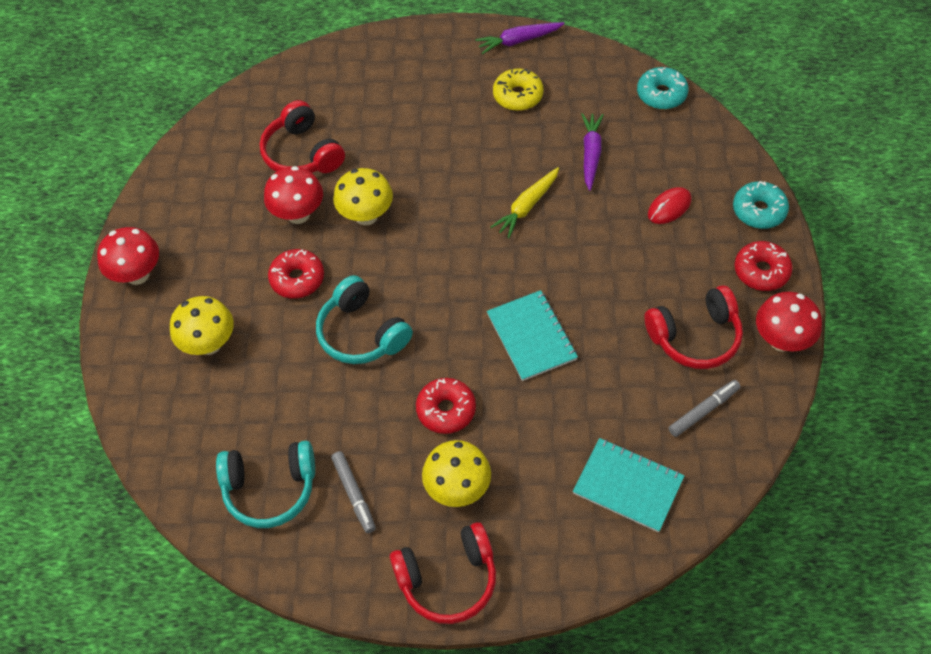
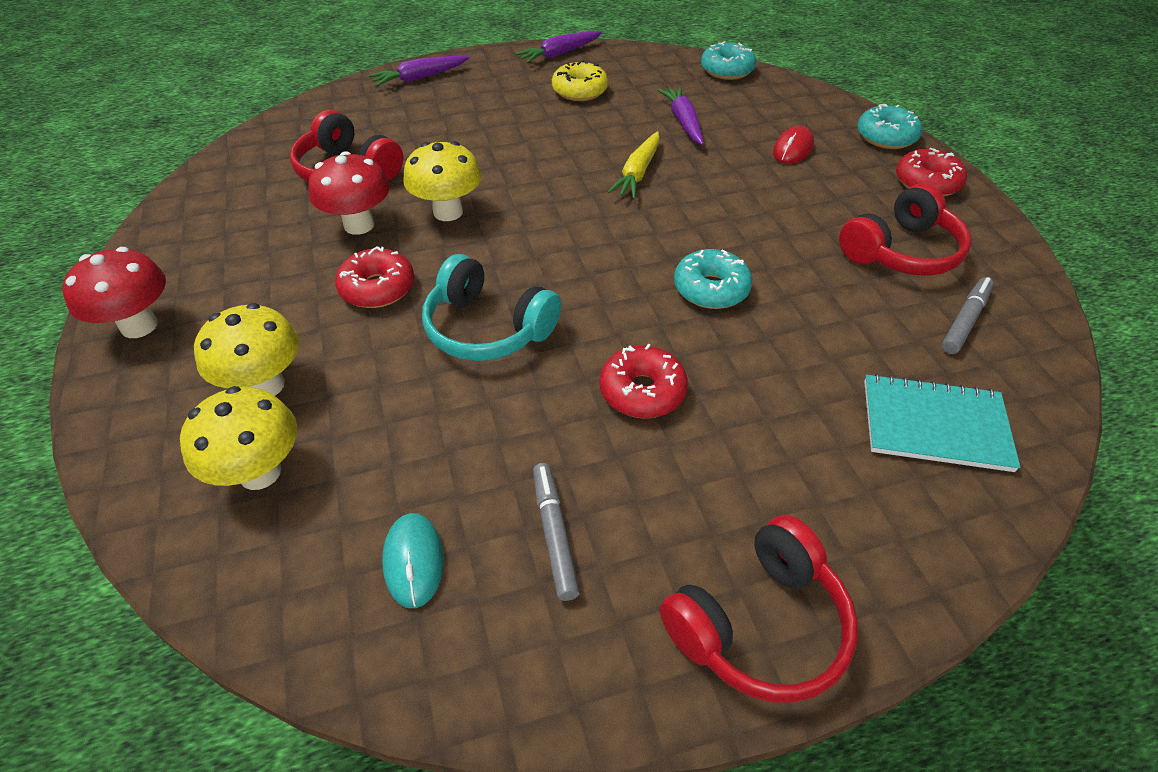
camera: 20 degrees left, 10 degrees down
(270, 489) = (413, 561): turquoise headphones -> turquoise mouse
(354, 494) = (554, 534): grey marker -> grey marker turned 150 degrees counterclockwise
(387, 50) = (420, 78): none -> purple carrot
(457, 489) = (707, 486): yellow mushroom -> yellow mushroom (260, 472)
(531, 337) = (711, 289): turquoise notebook -> turquoise donut
(781, 340) = (996, 236): red mushroom -> none

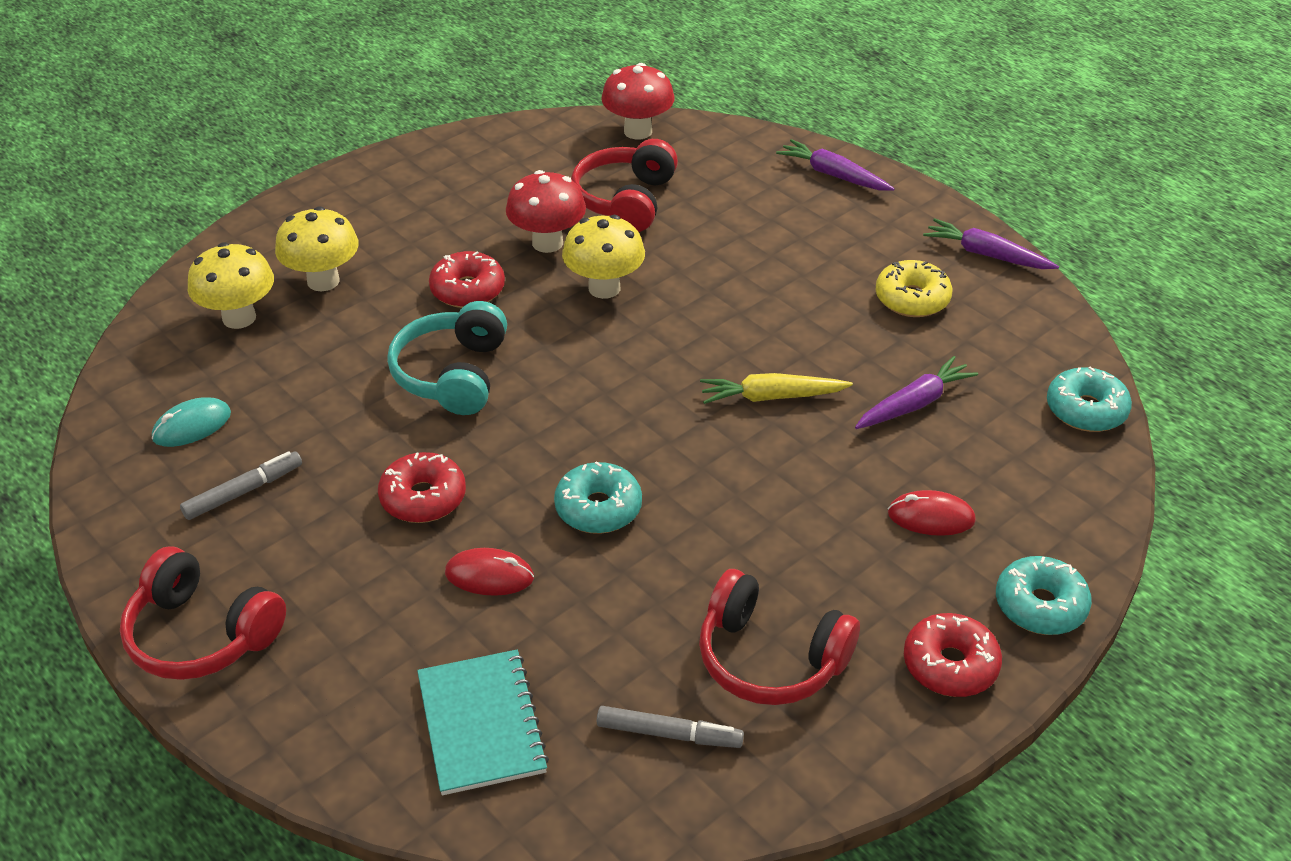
camera: 65 degrees right, 5 degrees down
(139, 326) = (353, 190): red mushroom -> red mushroom (638, 131)
(761, 373) = (489, 575): none -> red mouse

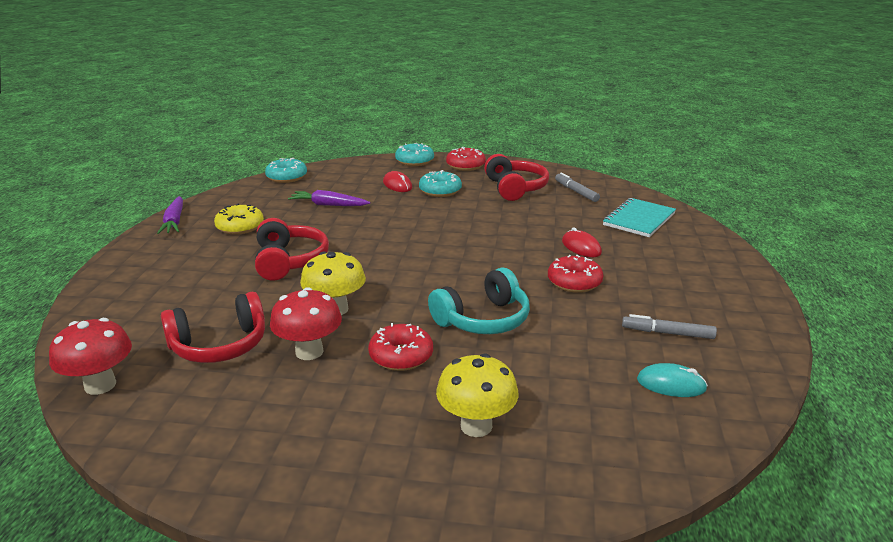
camera: 130 degrees left, 15 degrees down
(201, 634) = (739, 292): red headphones -> red headphones (289, 261)
(239, 318) = (568, 439): yellow mushroom -> none
(598, 508) = (504, 241): turquoise donut -> turquoise donut (440, 191)
(771, 397) = (368, 233): yellow carrot -> none
(833, 175) = (114, 285): purple carrot -> none

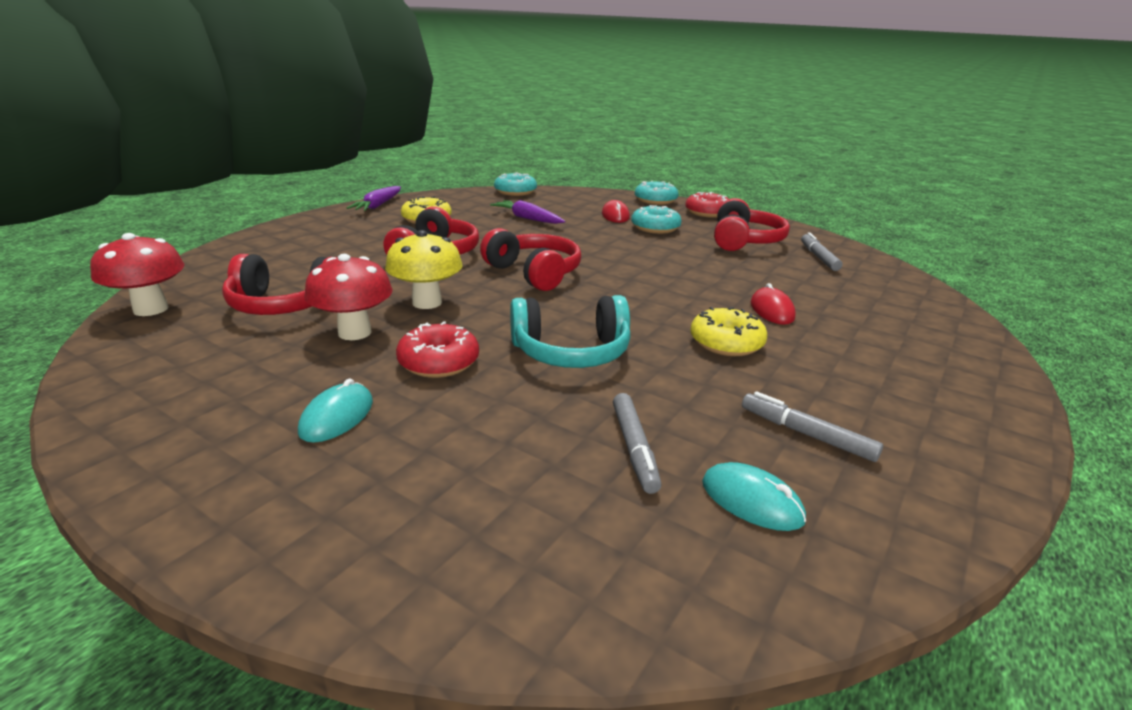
camera: 25 degrees right, 0 degrees up
(377, 419) = (337, 417): none -> turquoise mouse
(390, 259) = (534, 273): none -> red headphones
(476, 426) = (433, 462): yellow mushroom -> none
(574, 282) = (726, 343): red donut -> yellow donut
(584, 375) = (634, 448): none -> grey marker
(639, 219) = (880, 299): turquoise notebook -> none

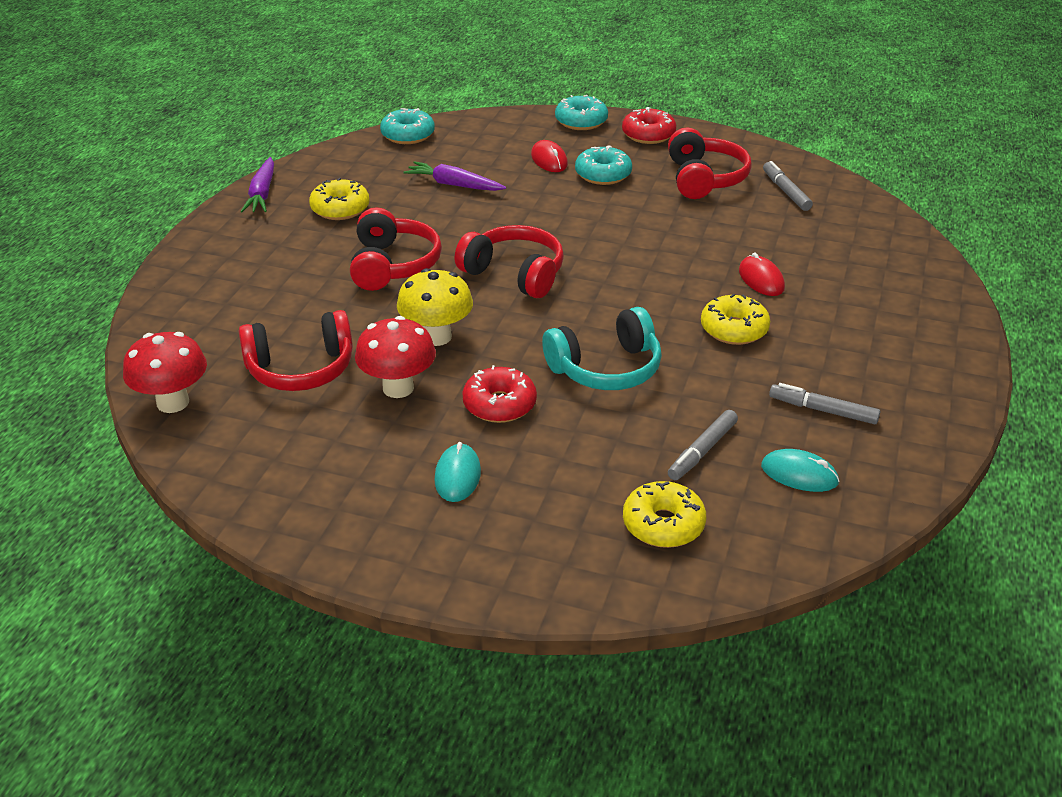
camera: 15 degrees left, 10 degrees up
(535, 524) = (663, 524): none -> yellow donut
(634, 448) = (702, 451): grey marker -> grey marker turned 60 degrees clockwise

